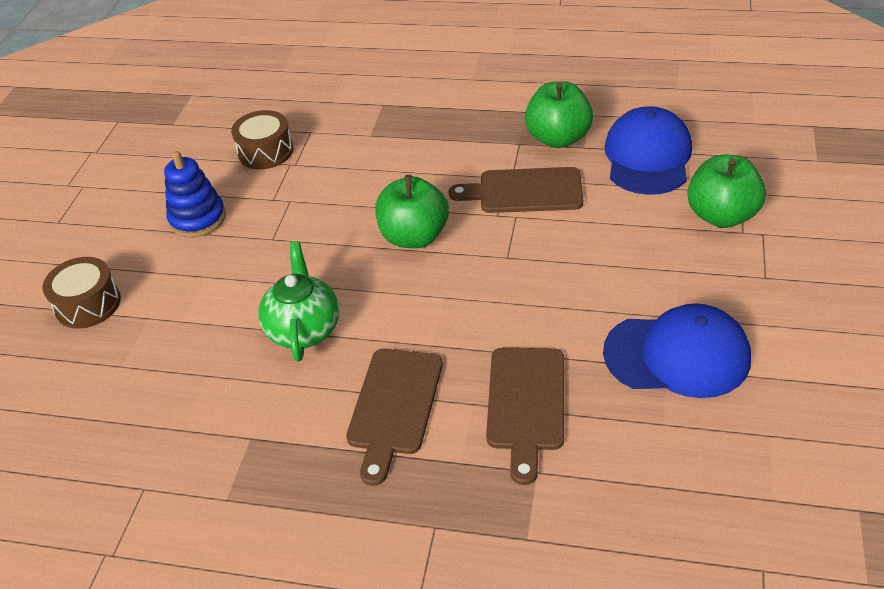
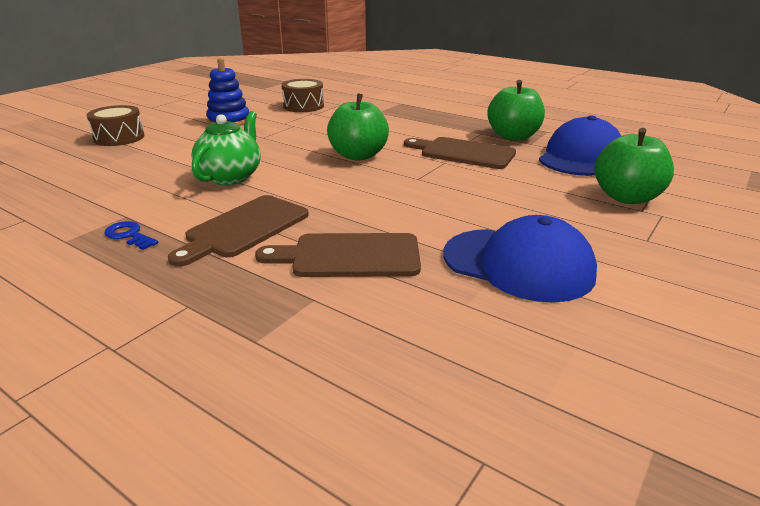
camera: 20 degrees right, 15 degrees down
(286, 464) = (129, 235): none -> blue key
(526, 404) = (349, 256): brown cutting board -> brown cutting board turned 60 degrees clockwise

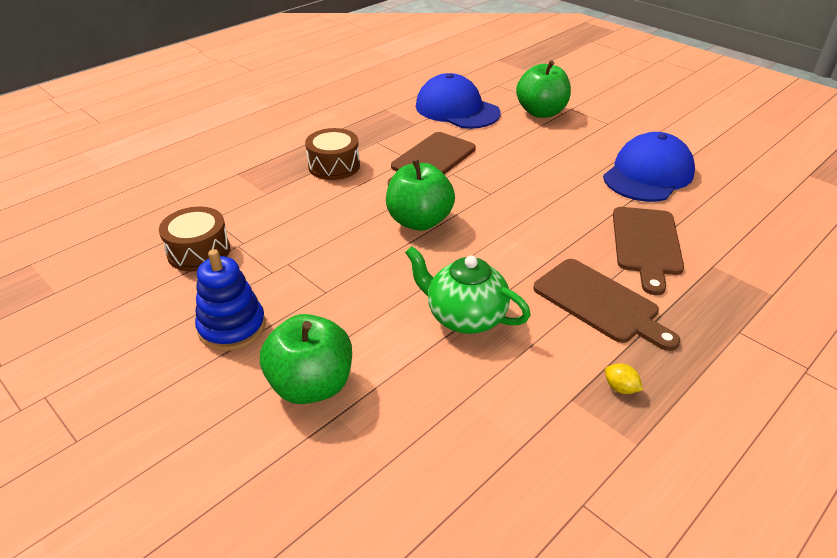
camera: 80 degrees left, 10 degrees up
(119, 138) = (258, 459): brown drum -> brown drum (334, 166)
(129, 235) = (620, 388): blue key -> yellow lemon
(513, 136) = (393, 127): green apple -> green apple (311, 385)

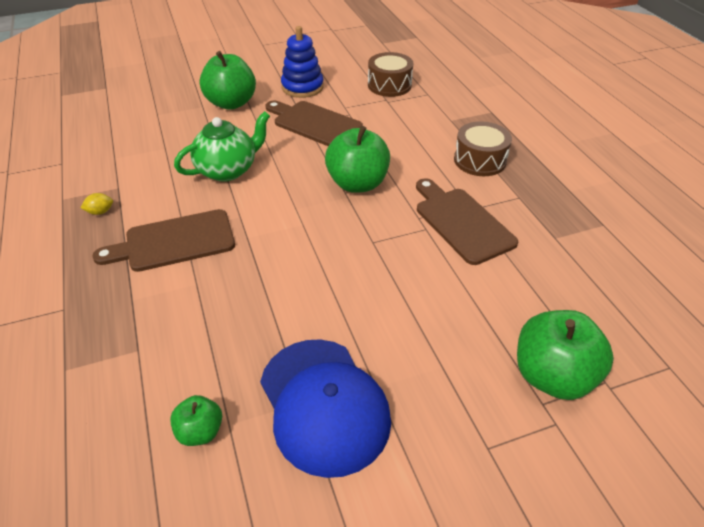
camera: 115 degrees right, 5 degrees up
(457, 109) = (586, 286): blue cap -> none
(646, 244) = (209, 315): brown cutting board -> brown cutting board (314, 123)
(721, 211) = (200, 431): none -> green apple

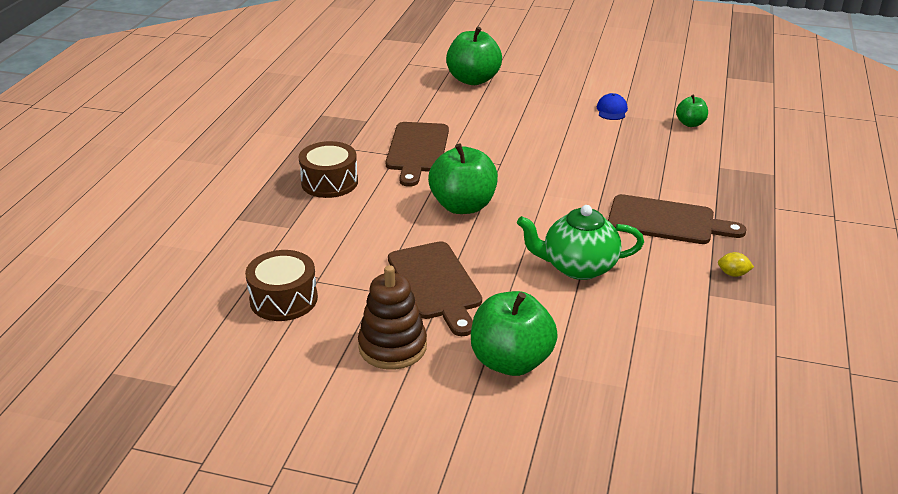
camera: 145 degrees left, 10 degrees down
(302, 87) = (392, 347): blue stacking toy -> brown stacking toy
(324, 405) = (612, 110): blue cap -> blue cap, size x0.42

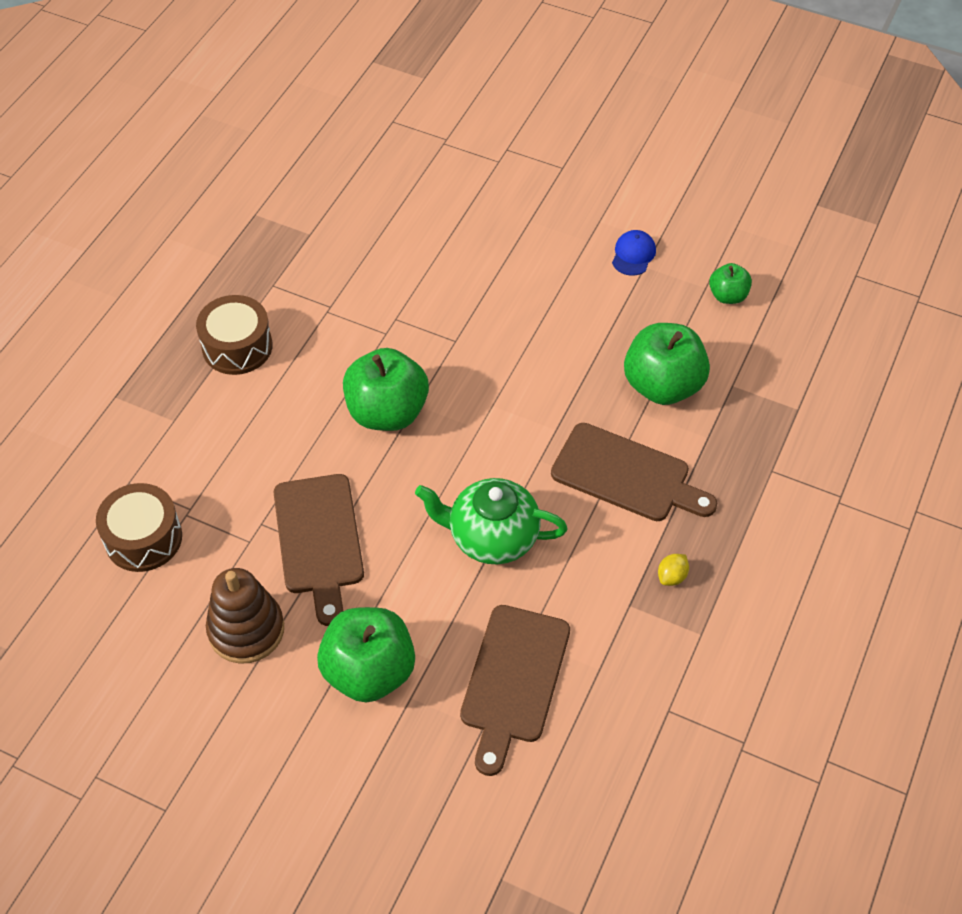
camera: 10 degrees right, 20 degrees up
(417, 150) = (358, 301): brown cutting board -> brown cutting board (513, 680)
(473, 80) = (469, 167): green apple -> green apple (662, 385)
(733, 274) = (672, 576): yellow lemon -> yellow lemon turned 75 degrees counterclockwise

